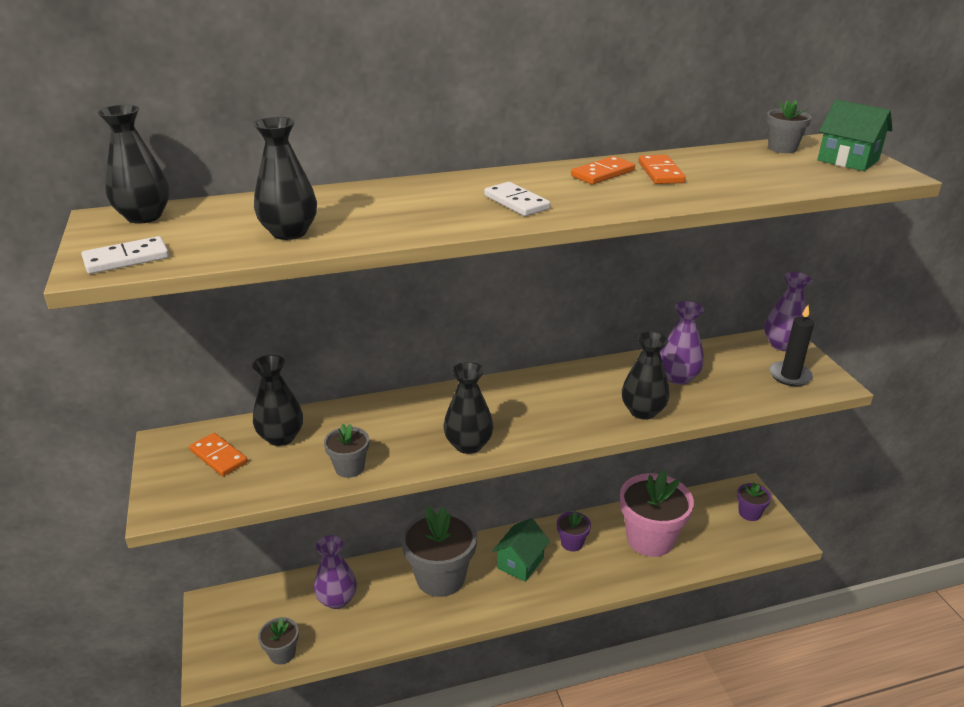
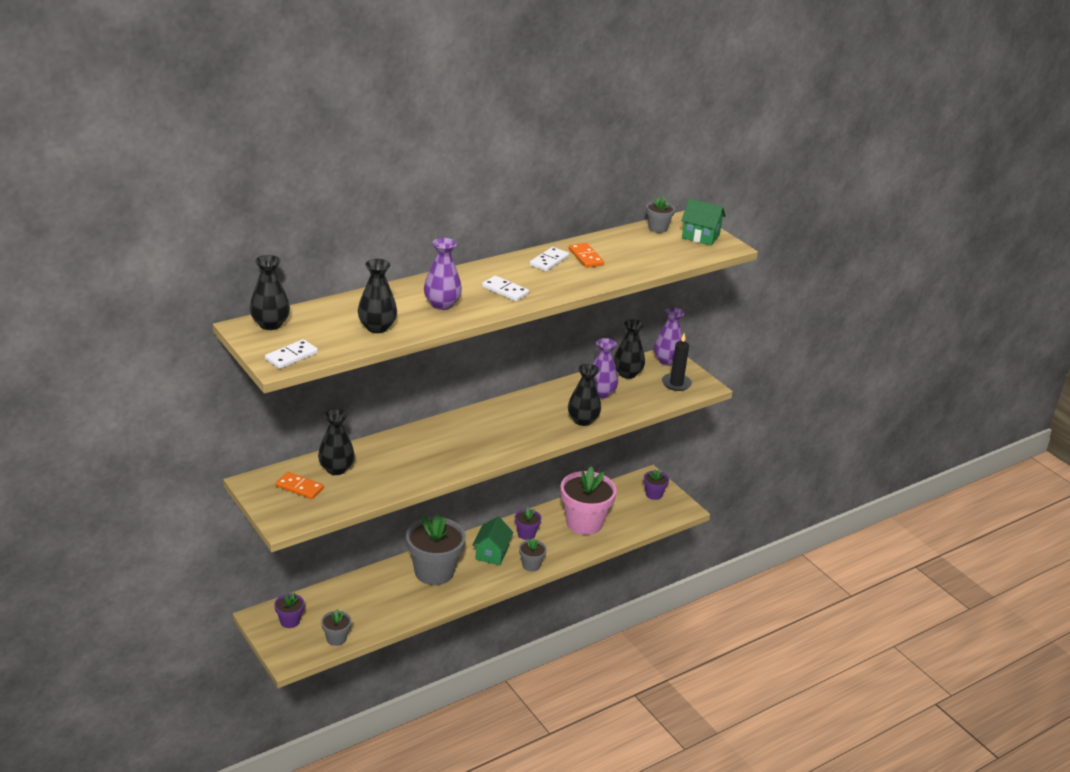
camera: 20 degrees left, 0 degrees up
(240, 616) = (290, 621): none -> purple flower pot
(337, 599) = (360, 598): purple vase -> purple vase (442, 304)
(349, 468) = (398, 482): grey flower pot -> grey flower pot (531, 565)
(468, 445) = (472, 457): black vase -> black vase (627, 374)
(602, 173) = (549, 261): orange domino -> white domino

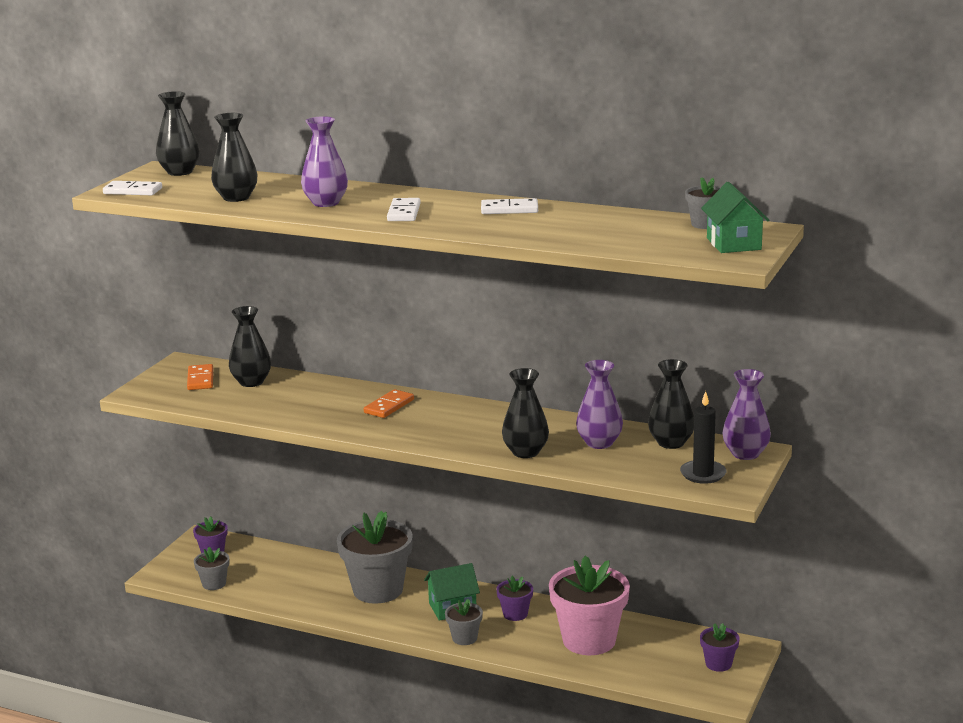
camera: 60 degrees right, 10 degrees down
(585, 257) = (553, 218): orange domino -> orange domino (389, 406)

